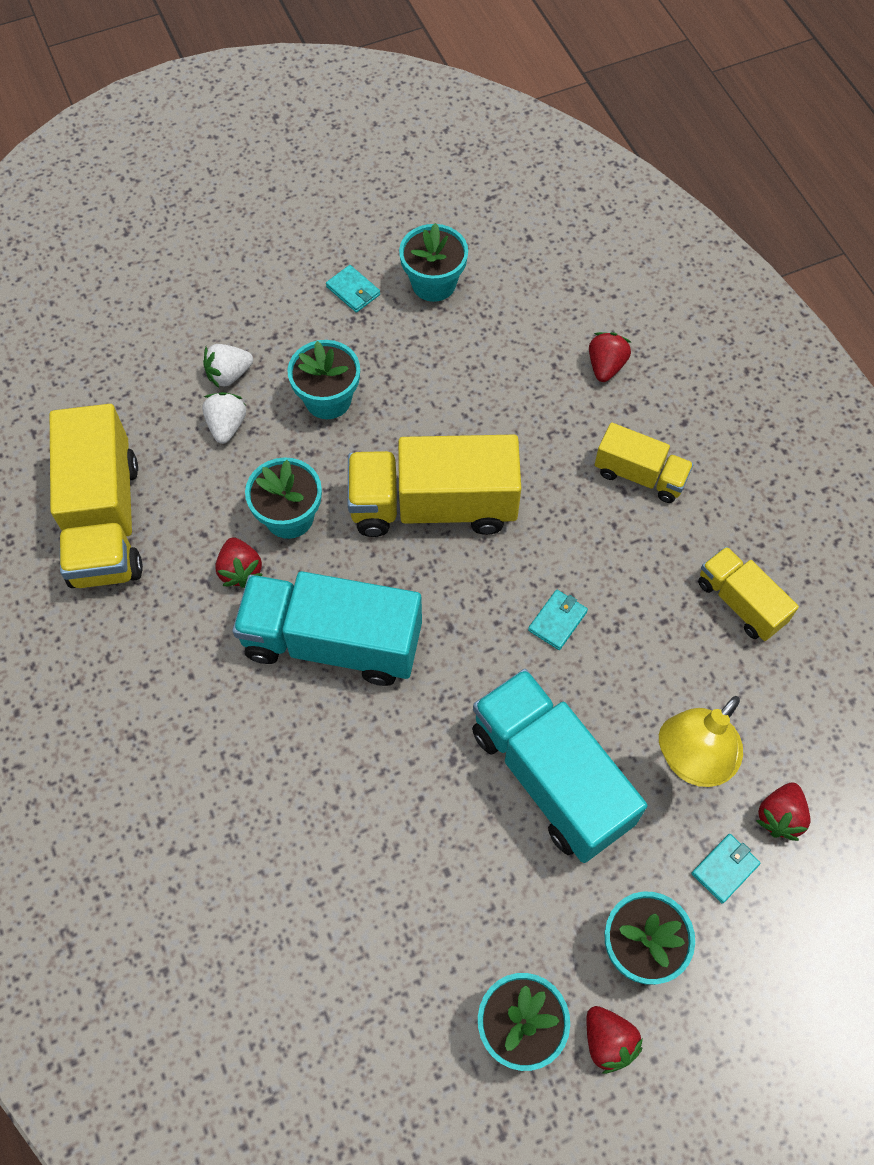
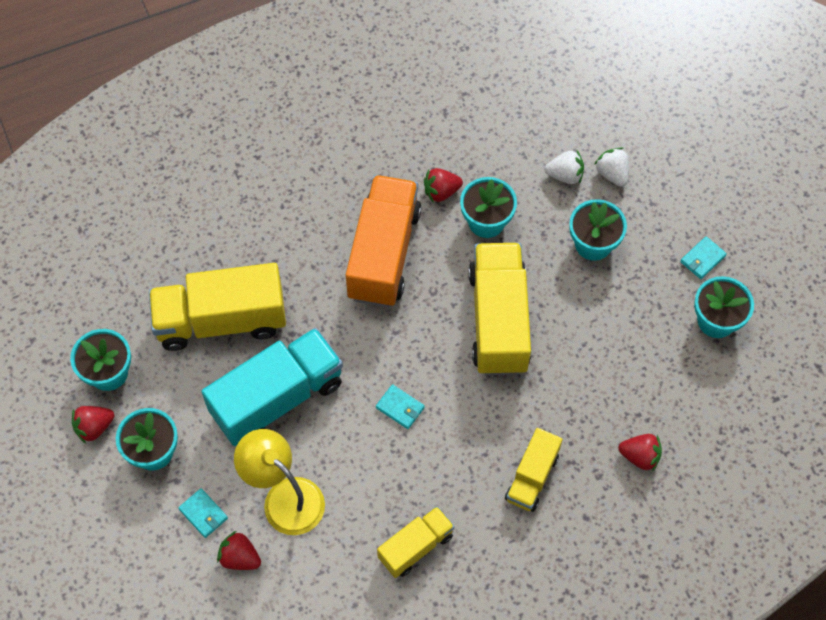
camera: 90 degrees right, 0 degrees up
(104, 521) = (480, 103): yellow truck -> yellow truck (221, 320)
(332, 642) = (384, 254): turquoise truck -> orange truck

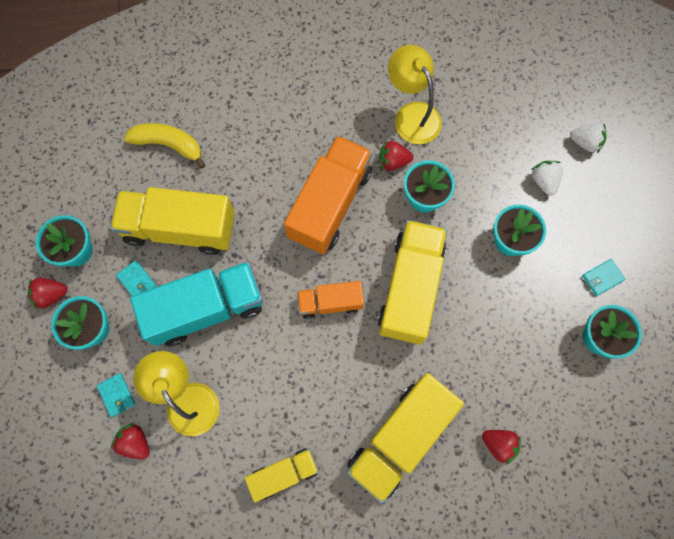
camera: 15 degrees right, 10 degrees up
(181, 233) = (169, 145): none -> yellow banana
(400, 408) = (305, 345): turquoise wallet -> turquoise wallet (137, 281)
(414, 357) = (330, 303): none -> orange truck
(448, 137) = (412, 114): none -> yellow lamp
(532, 477) = (400, 438): yellow truck -> yellow truck, size x1.80
(565, 175) = (502, 172): white strawberry -> white strawberry (585, 142)

